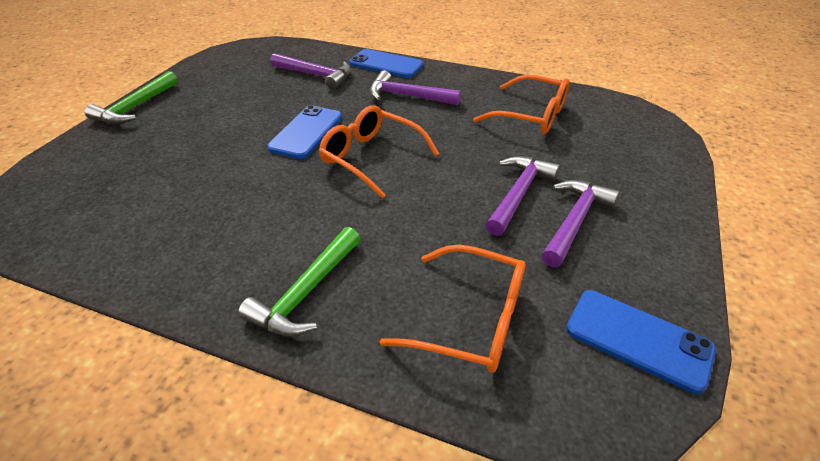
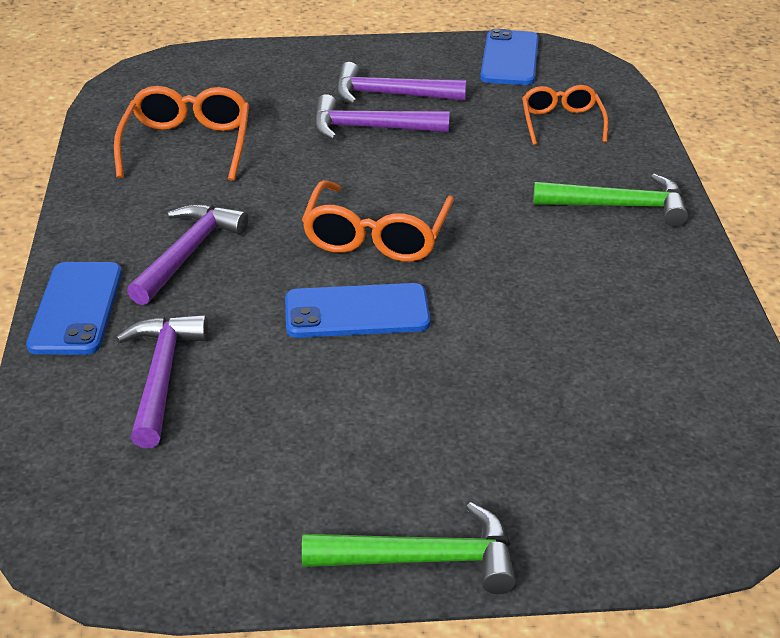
camera: 115 degrees left, 5 degrees down
(407, 96) = (188, 253): purple hammer -> purple hammer turned 150 degrees counterclockwise
(469, 319) = (562, 123): orange glasses -> orange glasses, size x0.66

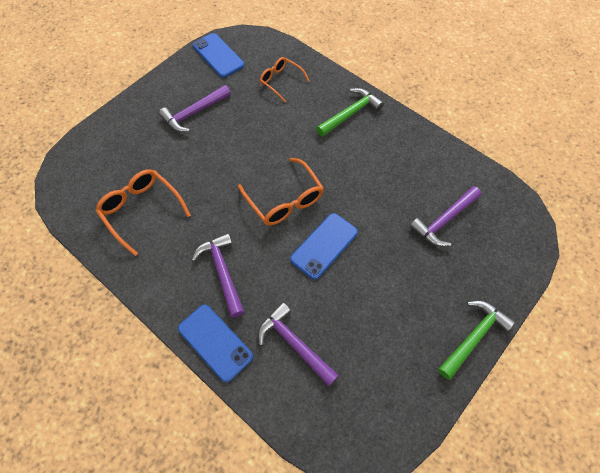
camera: 45 degrees left, 25 degrees up
(370, 128) = (209, 140): purple hammer -> purple hammer (444, 220)

